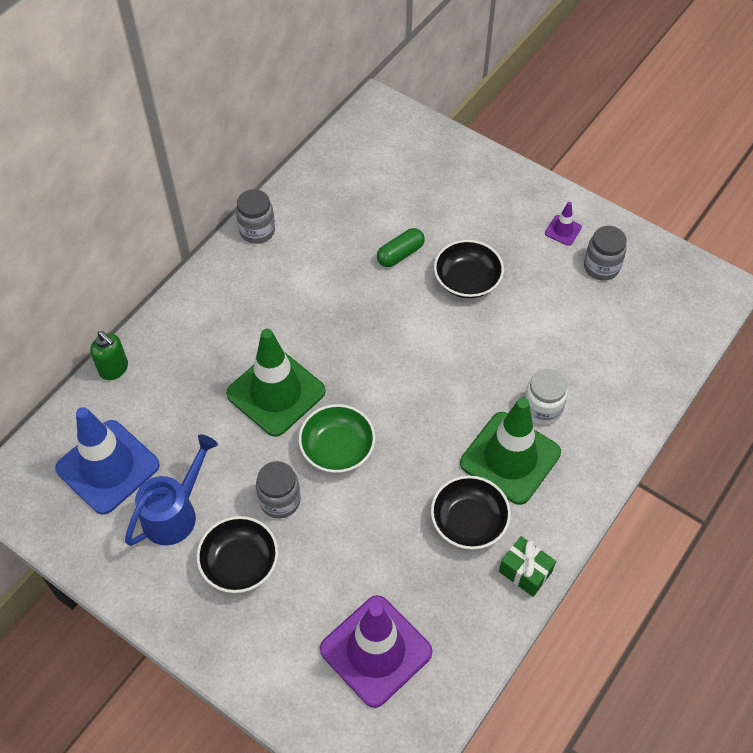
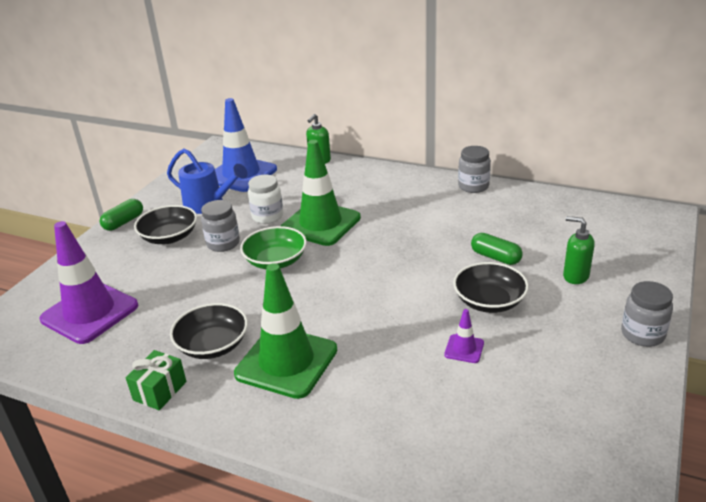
camera: 80 degrees right, 25 degrees down
(177, 622) = (124, 222): none -> green capsule
(450, 206) = (575, 276): none -> green soap dispenser
(542, 409) = (351, 377): white jar -> white jar (267, 216)
(563, 230) = (604, 360): purple traffic cone -> purple traffic cone (464, 349)
(601, 267) = (571, 400): grey jar -> grey jar (642, 334)

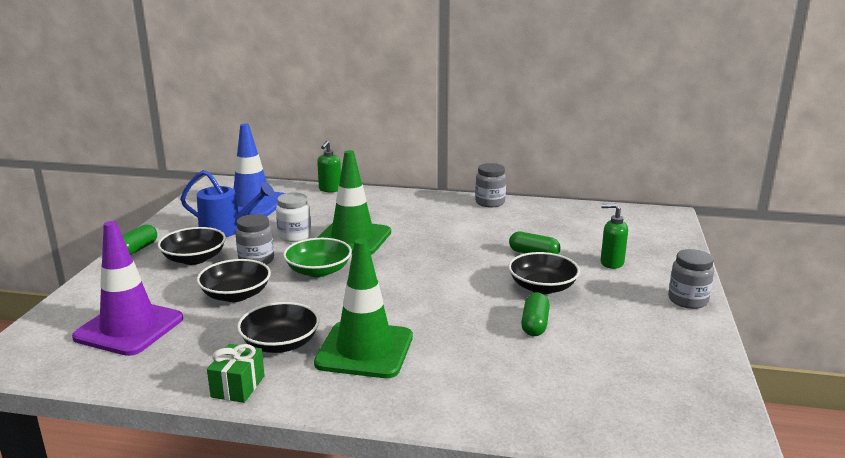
camera: 15 degrees left, 10 degrees down
(192, 283) = (236, 295): none -> black bowl
(464, 349) = (535, 324): purple traffic cone -> green capsule

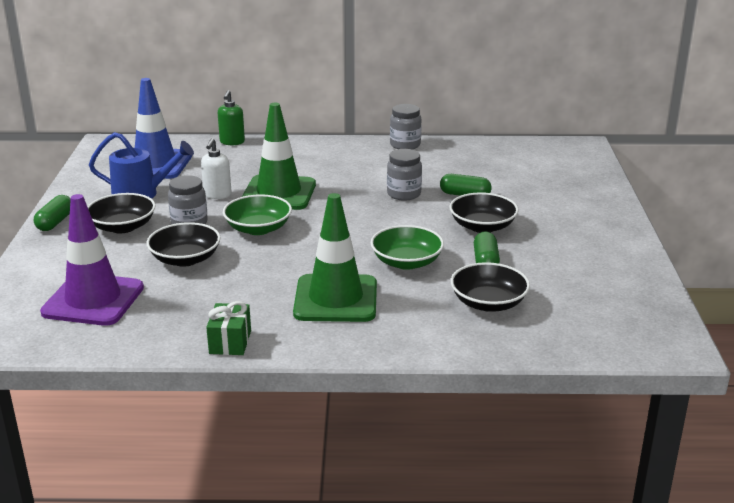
camera: 10 degrees left, 5 degrees up
(280, 343) = (252, 300): black bowl -> black bowl (488, 303)
(295, 236) = (217, 195): white jar -> white soap dispenser
(452, 317) = (406, 262): none -> green bowl
(611, 263) = (541, 198): green soap dispenser -> none
(687, 300) = (618, 227): grey jar -> grey jar (404, 194)

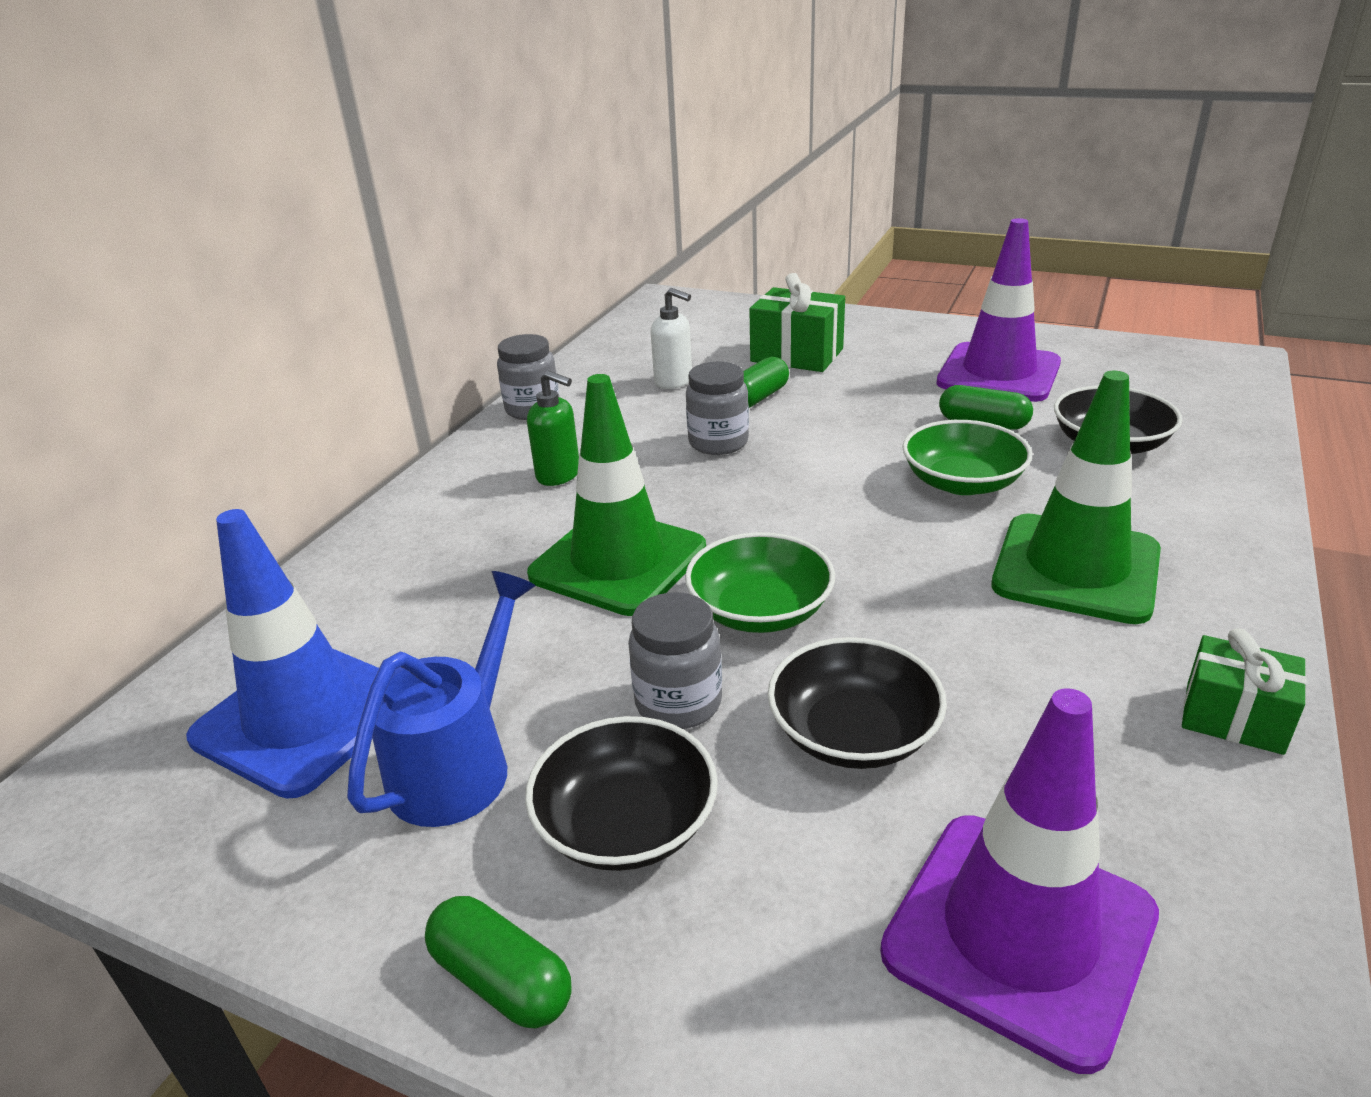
camera: 65 degrees left, 5 degrees up
(217, 195) = (564, 641): white soap dispenser -> white soap dispenser (674, 381)
(232, 142) = (311, 582): green soap dispenser -> green soap dispenser (559, 475)
(482, 226) = (870, 405): black bowl -> none
(534, 196) = (796, 355): none -> green gift
(565, 260) = (998, 373): none -> purple traffic cone

